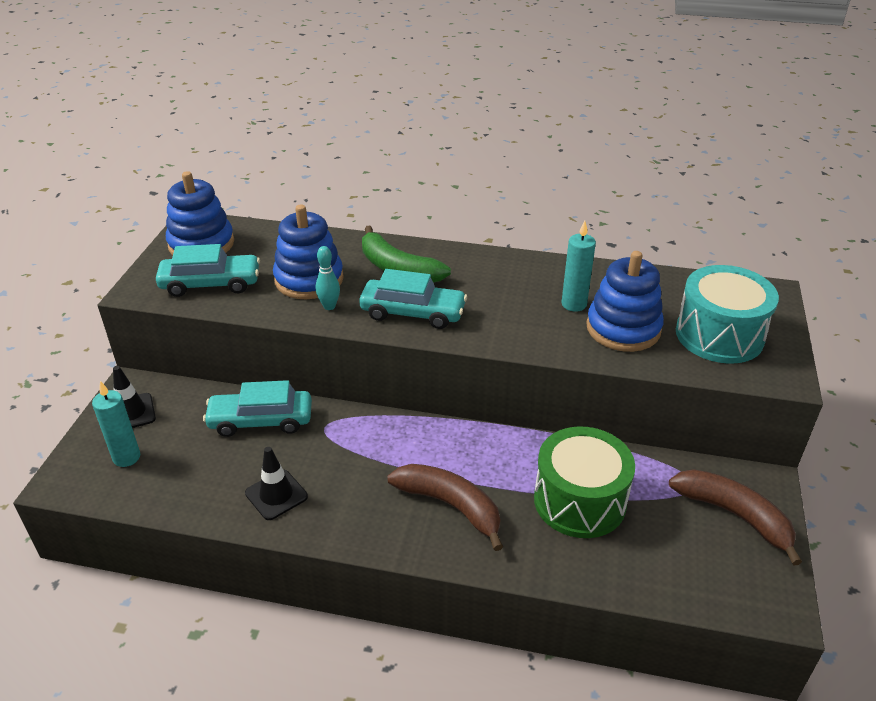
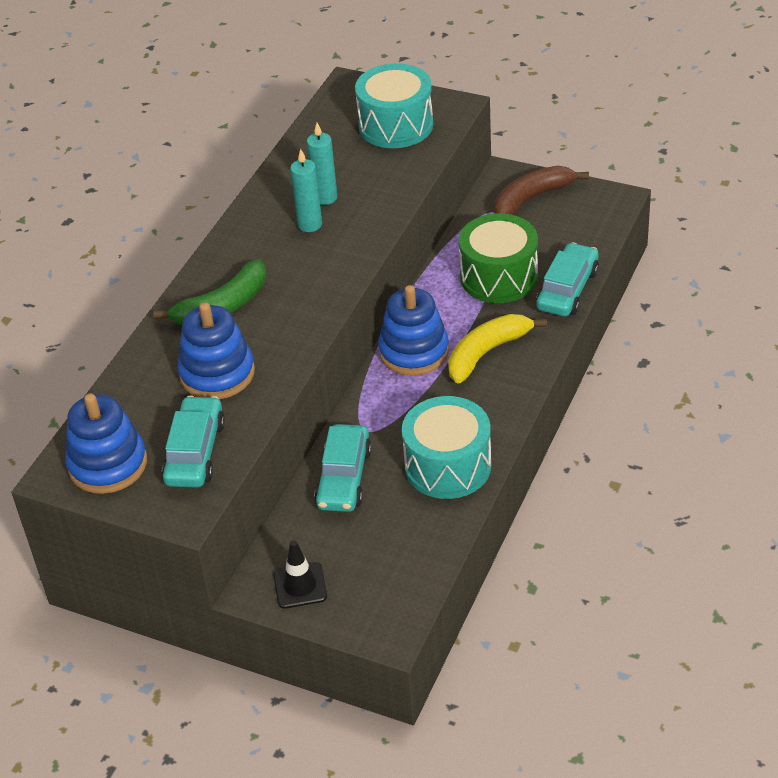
camera: 75 degrees left, 5 degrees up
(126, 457) = (368, 582): turquoise candle -> turquoise candle (310, 225)
(276, 495) = (448, 466): black traffic cone -> turquoise drum
(329, 306) = (271, 359): turquoise bowling pin -> none
(413, 313) = (302, 301): turquoise car -> turquoise car (567, 289)
(450, 506) = (487, 352): brown banana -> yellow banana
(623, 328) = (370, 175): blue stacking toy -> blue stacking toy (414, 351)

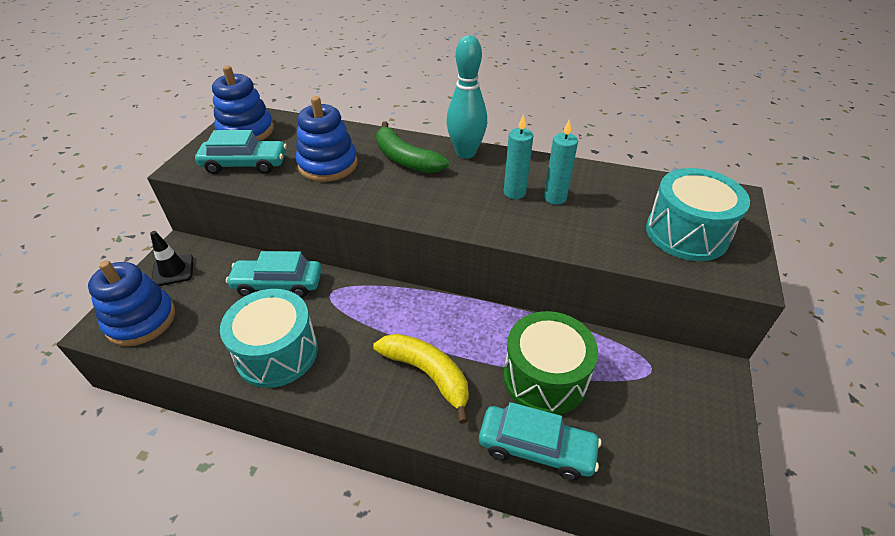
camera: 80 degrees right, 0 degrees up
(223, 256) = (466, 153): none -> turquoise bowling pin
(414, 351) = (427, 316): blue stacking toy -> blue stacking toy (141, 320)
(531, 198) = (688, 402): brown banana -> none

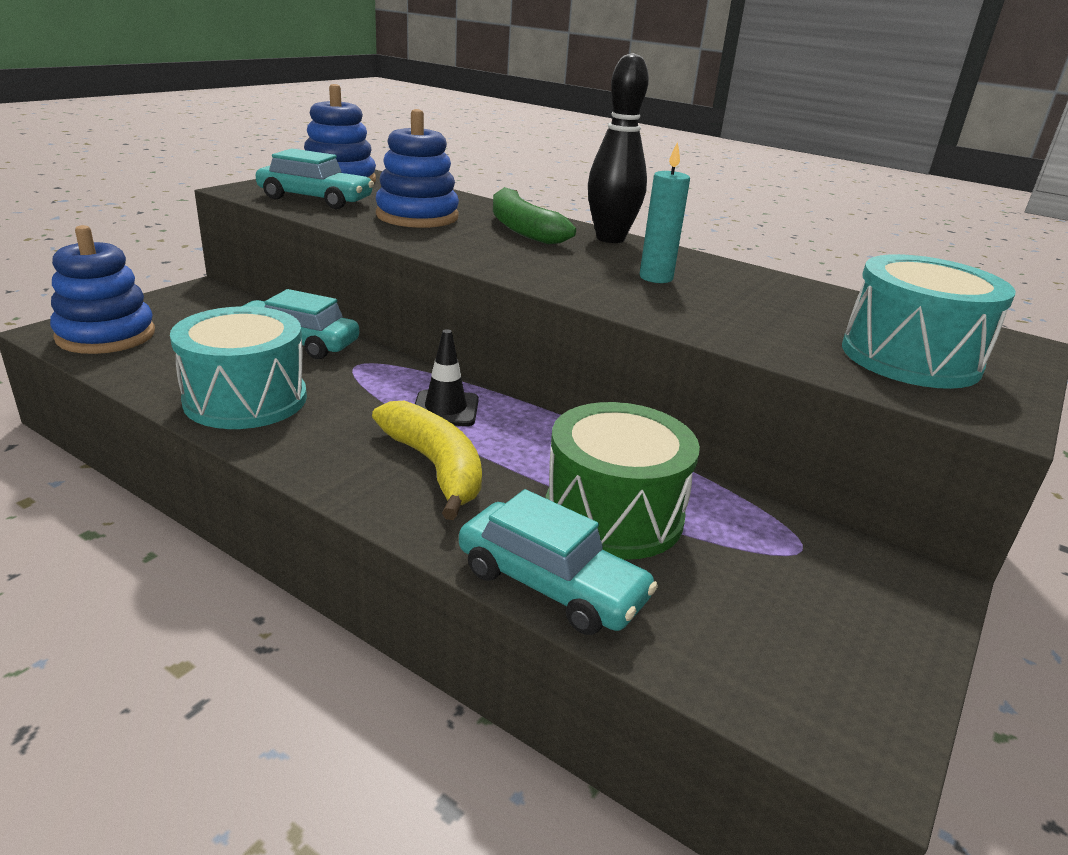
camera: 15 degrees right, 15 degrees down
(173, 270) = (178, 305): black traffic cone -> black traffic cone (445, 409)
(466, 153) = (610, 239): turquoise bowling pin -> black bowling pin
(555, 198) = (714, 292): turquoise candle -> none

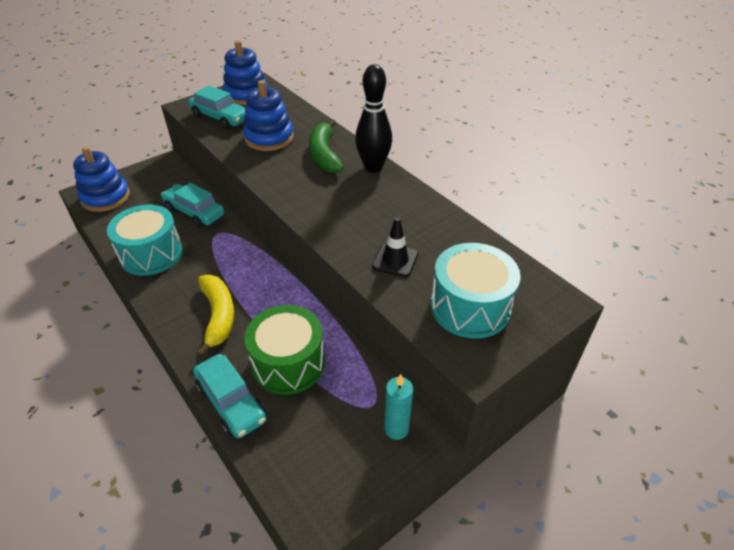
camera: 20 degrees right, 15 degrees up
(445, 409) = (245, 274): black traffic cone -> black traffic cone (395, 260)
(656, 278) = (371, 212): turquoise candle -> turquoise candle (396, 429)

